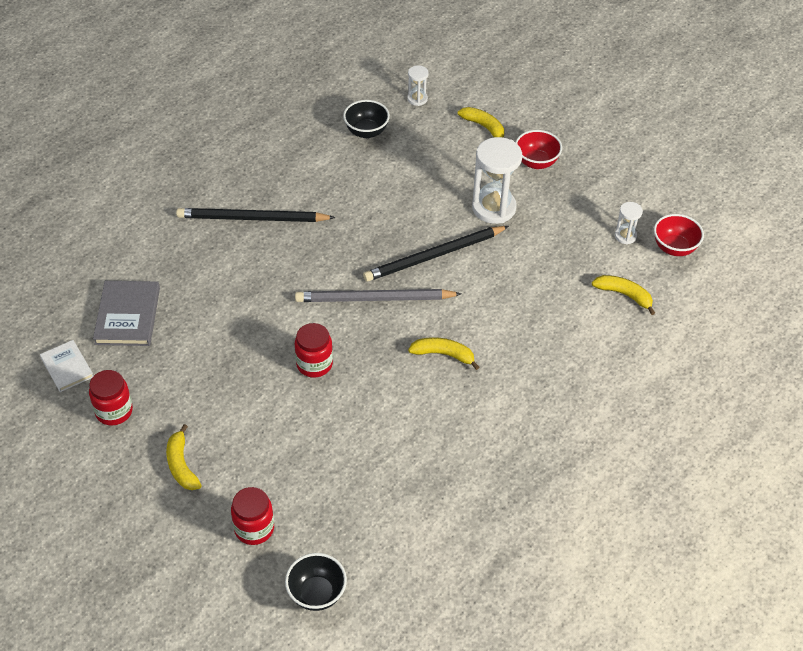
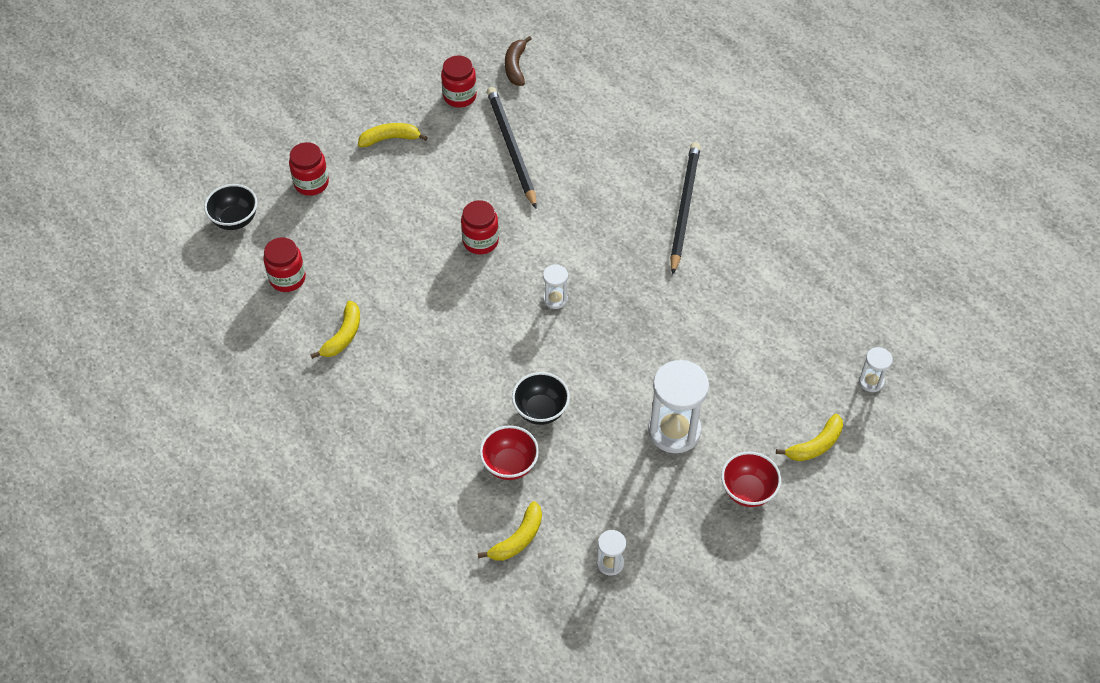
camera: 100 degrees right, 5 degrees up
(67, 367) = (516, 66): white book -> brown banana
(128, 316) = (568, 108): grey book -> none
(366, 132) = (813, 322): black bowl -> black bowl (540, 410)
(374, 299) = (555, 299): grey pencil -> white hourglass
(389, 522) = (287, 278): none -> red jar
(434, 256) = (607, 360): black pencil -> black pencil (511, 148)
(443, 355) = (469, 349): yellow banana -> yellow banana (343, 336)
(674, 248) = (582, 614): red bowl -> red bowl (509, 464)

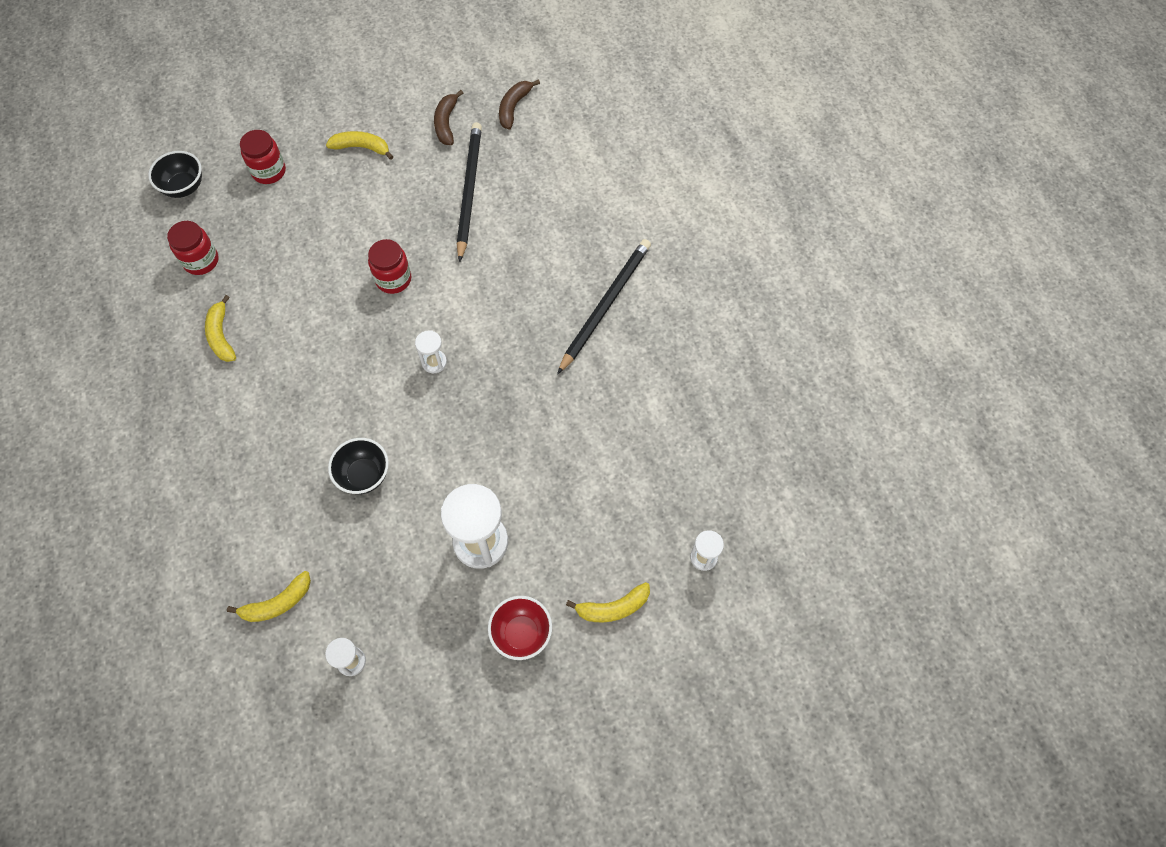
camera: 20 degrees right, 10 degrees up
(343, 336) = (221, 335): yellow banana -> yellow banana turned 120 degrees clockwise
(460, 96) = (446, 123): red jar -> brown banana
(509, 464) = (308, 522): red bowl -> none

